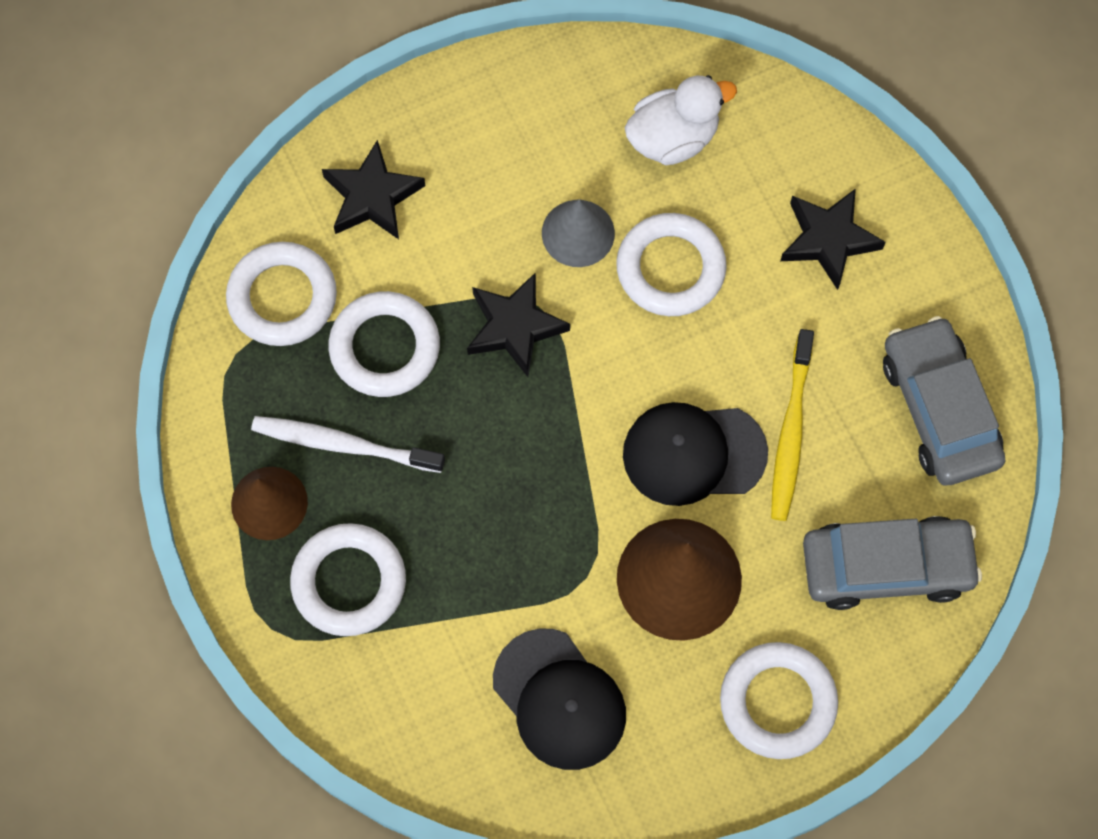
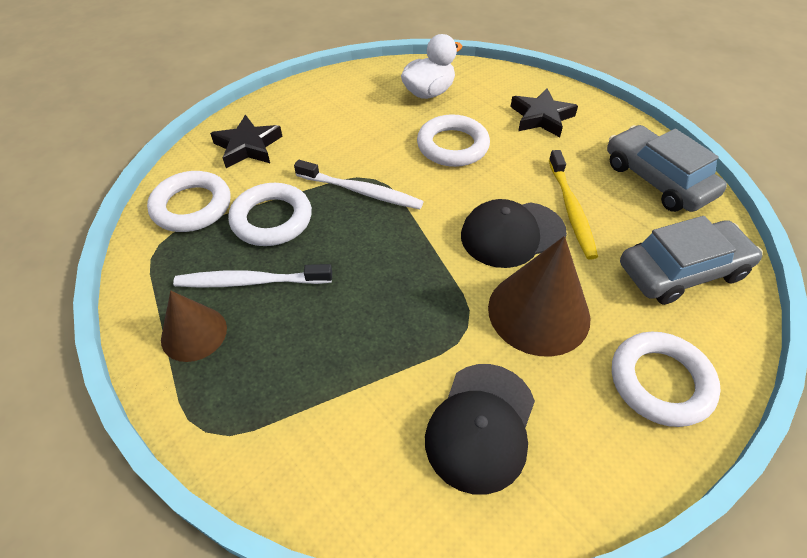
camera: 15 degrees left, 20 degrees down
(349, 582) = (271, 376): white ring -> none
(514, 327) = (361, 191): black star -> white toothbrush
(559, 699) = (481, 426): black cap -> black cap turned 75 degrees clockwise
(578, 233) = (387, 140): grey cone -> none

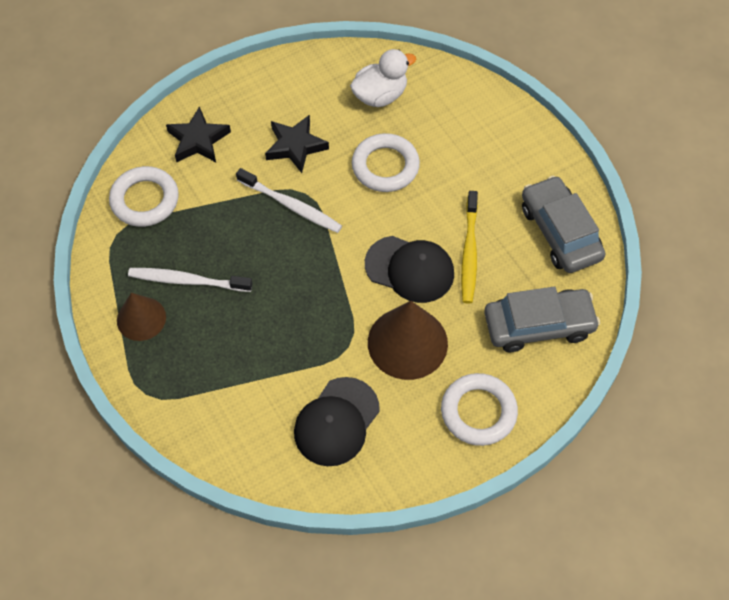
camera: 10 degrees right, 10 degrees up
(271, 219) = (210, 223): white ring -> none
(512, 234) = (410, 269): black cap -> black cap turned 150 degrees counterclockwise
(541, 117) = (480, 144): black star -> black star (295, 146)

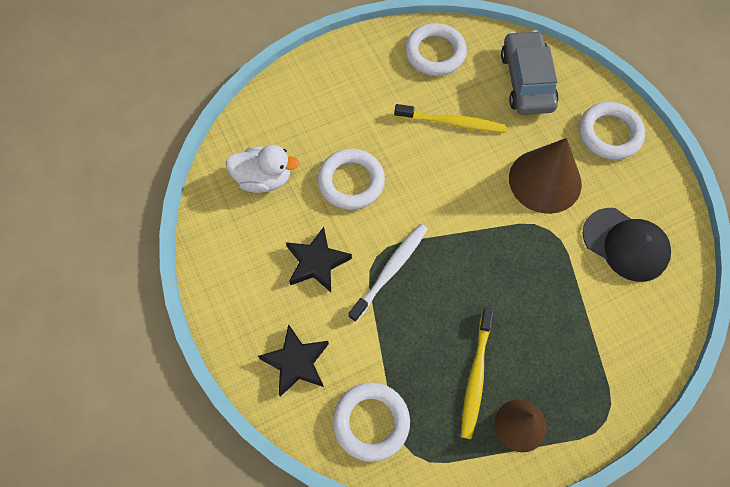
camera: 85 degrees left, 5 degrees up
(187, 281) = (476, 376): white toothbrush -> yellow toothbrush
(380, 95) = (263, 179): white duck -> white duck turned 120 degrees clockwise
(410, 269) = (468, 172): black cap -> none
(560, 232) = (435, 53): grey car -> white ring

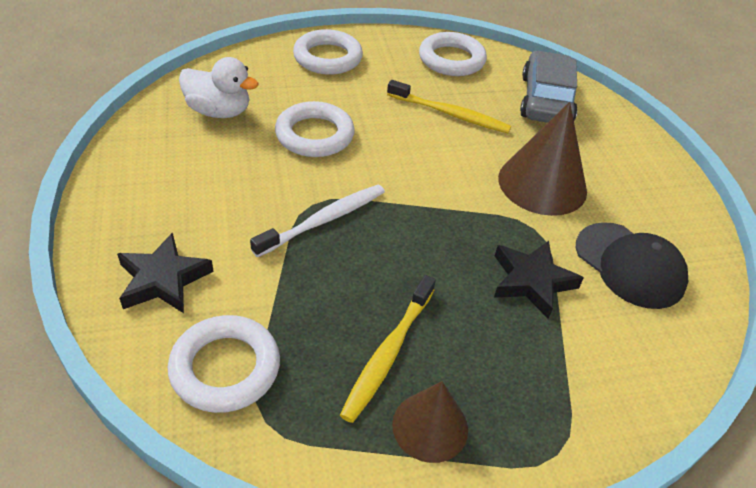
camera: 10 degrees right, 20 degrees down
(317, 262) = (240, 193): black star -> black star (532, 281)
(609, 134) = (631, 162): white ring -> white ring (327, 58)

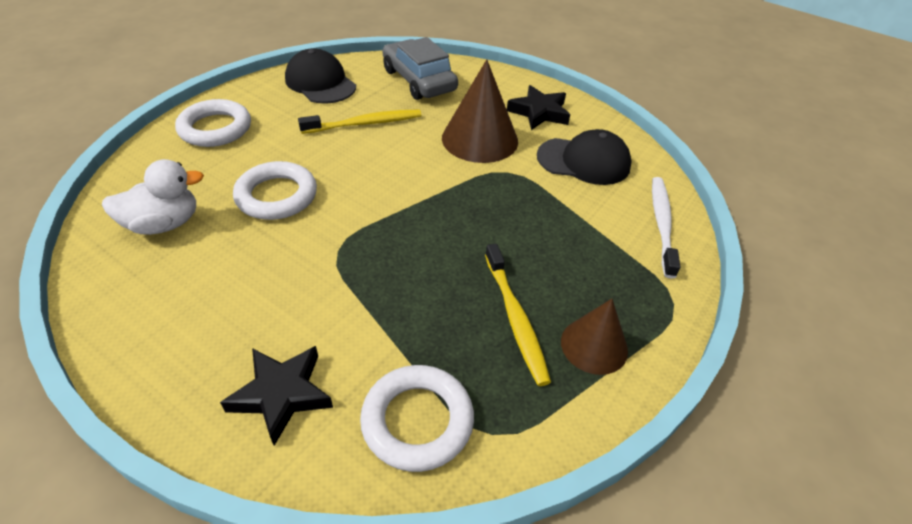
camera: 40 degrees left, 0 degrees up
(324, 220) = (361, 256): white toothbrush -> white toothbrush (661, 224)
(451, 59) = (320, 83): white ring -> black cap
(532, 281) = (544, 207): black star -> black star (539, 112)

